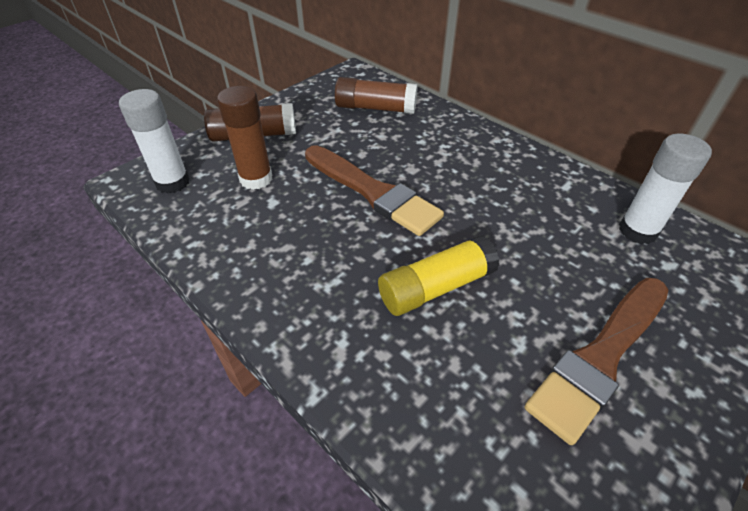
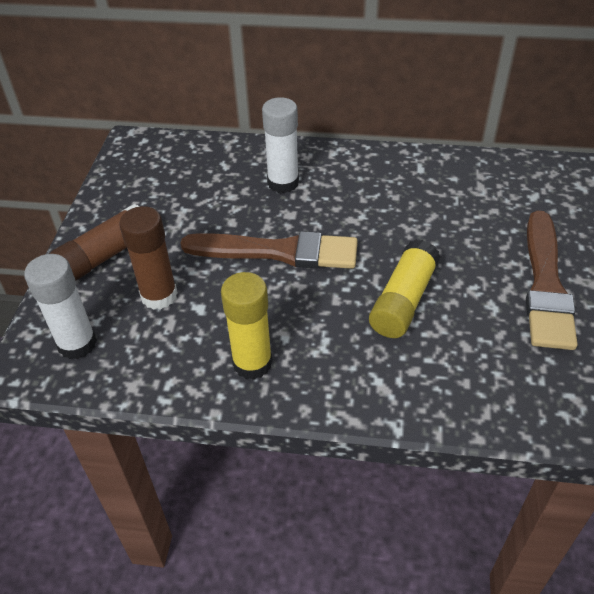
camera: 35 degrees left, 0 degrees up
(262, 264) = (252, 363): none -> yellow glue stick
(376, 108) = (198, 171): brown glue stick -> none
(637, 231) = (496, 181): white glue stick -> white glue stick (283, 183)

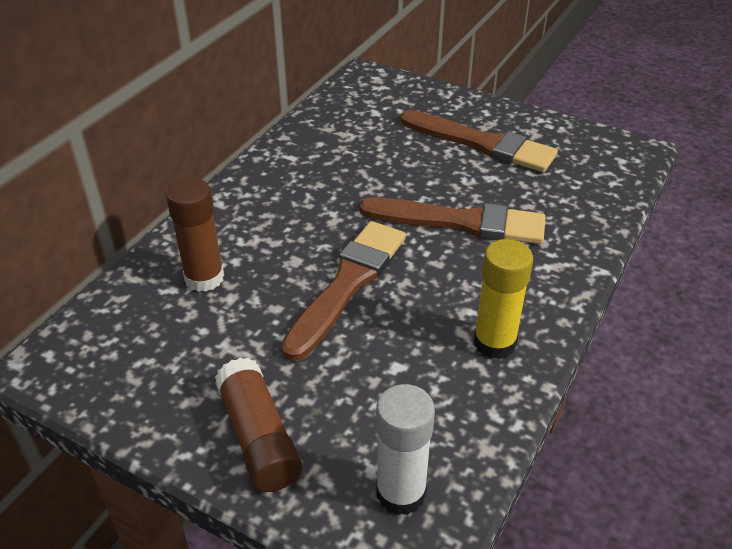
camera: 70 degrees left, 5 degrees down
(159, 296) = (360, 397): brown glue stick -> brown glue stick (204, 278)
(283, 183) = (240, 251): white glue stick -> none
(403, 300) = (460, 222): yellow glue stick -> brown brush

